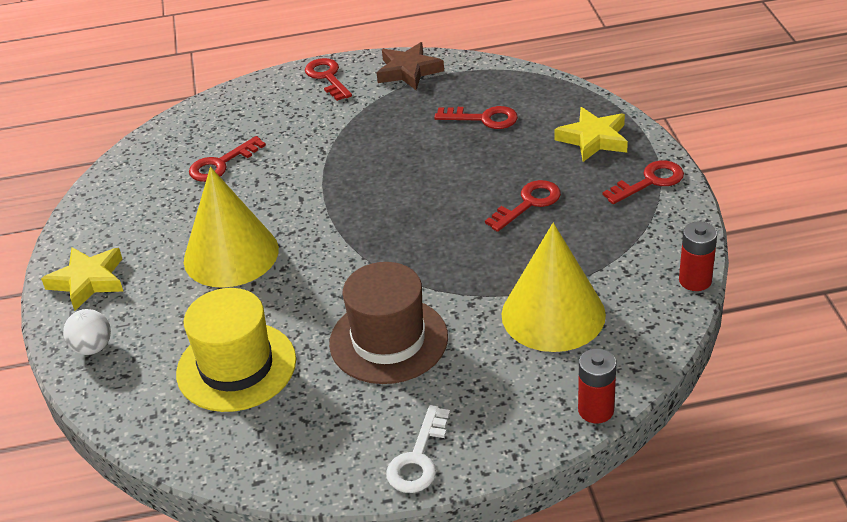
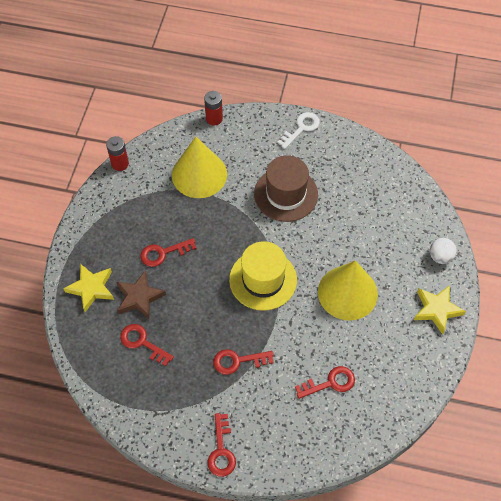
camera: 160 degrees left, 20 degrees up
(236, 366) = (367, 211): yellow hat -> yellow hat (263, 279)
(408, 71) = (161, 426): brown star -> brown star (139, 297)
(649, 181) = (88, 238): red key -> red key (238, 361)

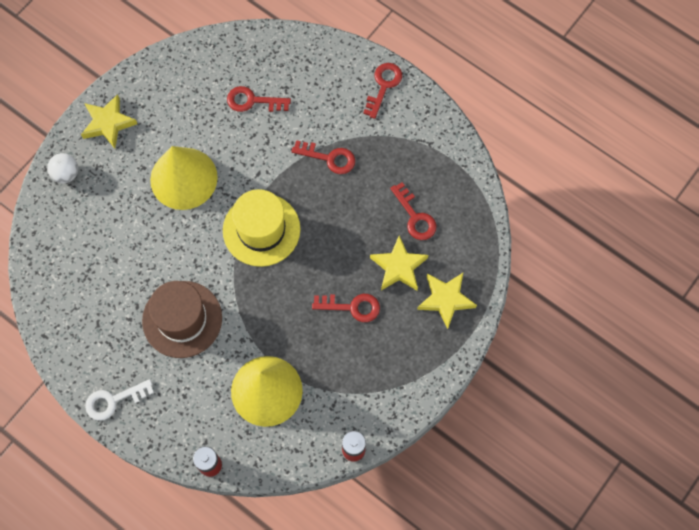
camera: 155 degrees left, 10 degrees up
(139, 297) = (399, 267): brown star -> yellow star

